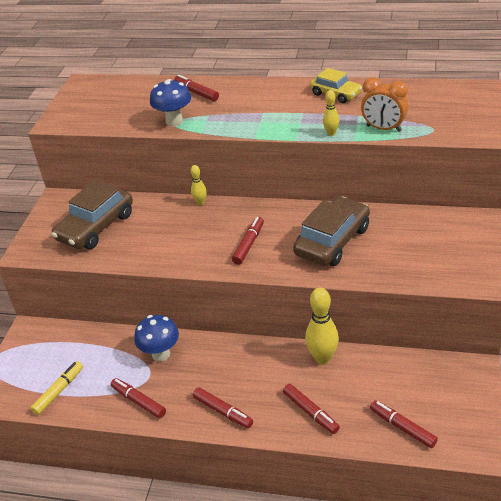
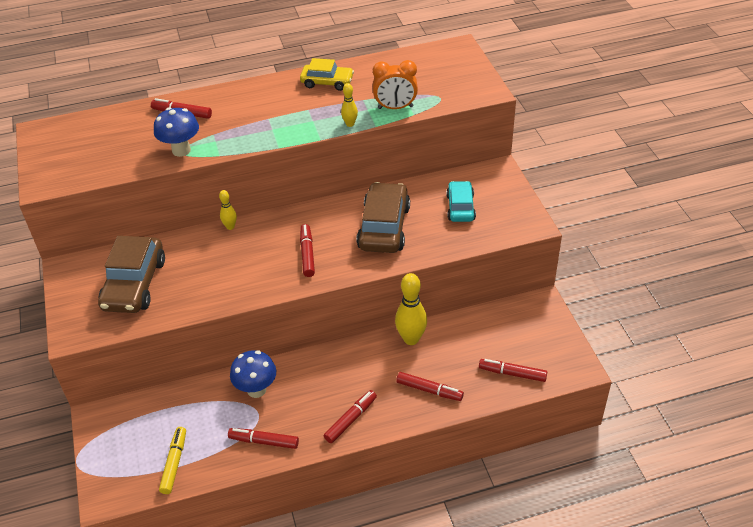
camera: 30 degrees left, 5 degrees up
(223, 411) = (351, 419): red marker -> red marker turned 60 degrees counterclockwise
(418, 244) = (460, 207): none -> turquoise car

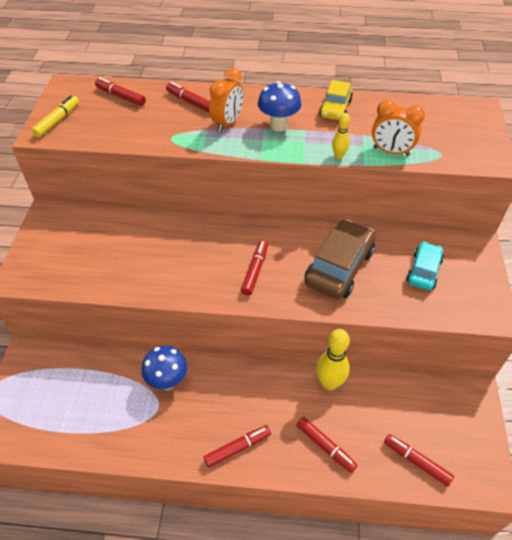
camera: 20 degrees right, 5 degrees up
(134, 284) = (92, 248): brown car -> none
(174, 463) = (64, 428): yellow marker -> yellow marker (57, 120)
(181, 150) = (171, 136): blue mushroom -> blue mushroom (278, 125)
(230, 123) = (227, 123): none -> orange clock
(230, 227) = (199, 220): yellow bowling pin -> none
(264, 441) = (150, 438): red marker -> red marker (121, 96)
(327, 82) = (335, 108): yellow car -> yellow car turned 75 degrees clockwise

